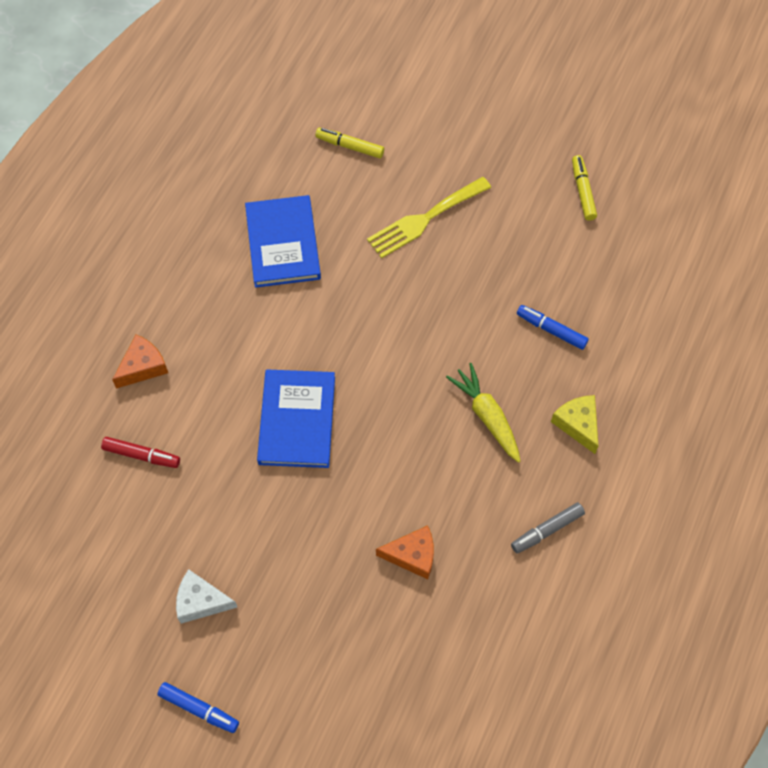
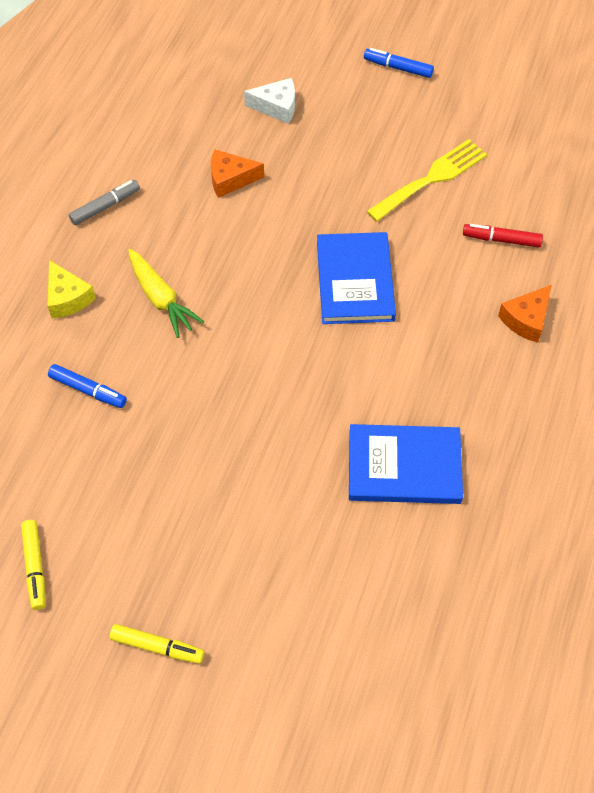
camera: 175 degrees right, 5 degrees down
(201, 601) = (414, 134): white cheese -> white cheese (276, 107)
(283, 243) = (404, 467): blue book -> blue book turned 75 degrees counterclockwise
(350, 146) = (341, 608): yellow marker -> yellow marker (157, 646)
(424, 219) = (236, 512): yellow fork -> yellow fork (431, 178)

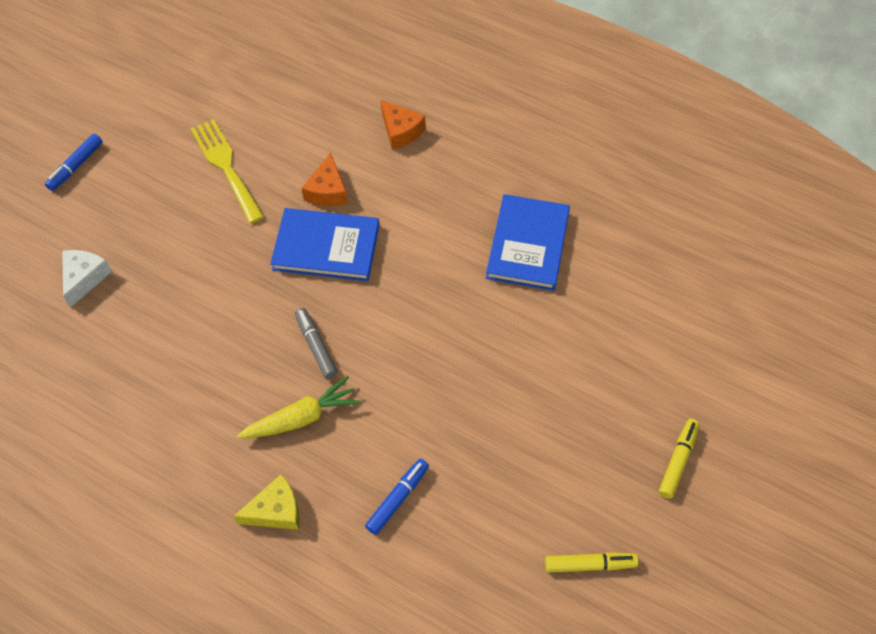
camera: 80 degrees left, 0 degrees up
(105, 206) = (162, 461): grey marker -> grey marker (316, 346)
(230, 179) = (167, 334): orange cheese -> orange cheese (327, 191)
(501, 240) = (312, 130): red marker -> none

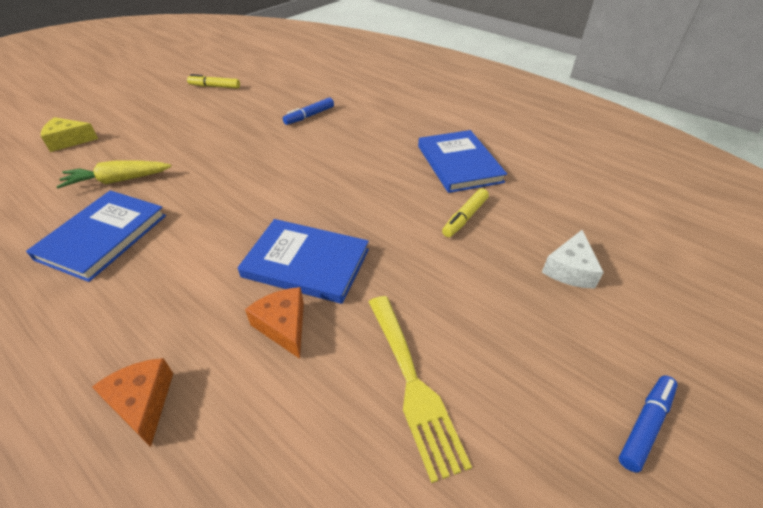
camera: 170 degrees left, 15 degrees down
(174, 419) = (459, 164): none -> blue book
(276, 510) = (388, 119): yellow cheese -> yellow cheese (68, 141)
(302, 418) = (362, 154): yellow carrot -> yellow carrot (118, 180)
(316, 346) = (340, 189): grey marker -> none
(327, 191) = (283, 326): orange cheese -> orange cheese turned 45 degrees counterclockwise
(677, 461) = (126, 111): yellow marker -> yellow marker (465, 217)

